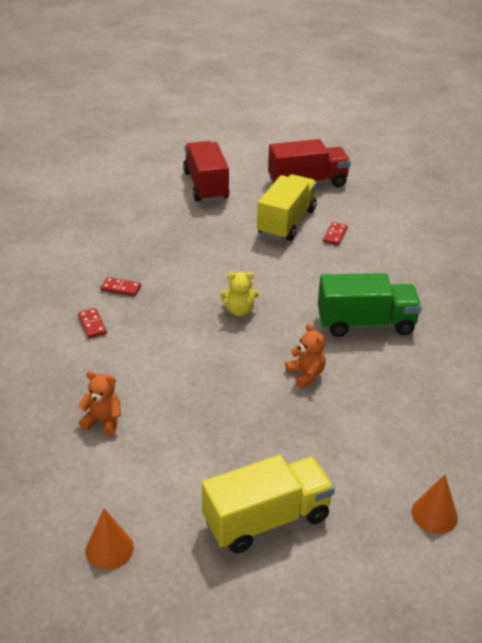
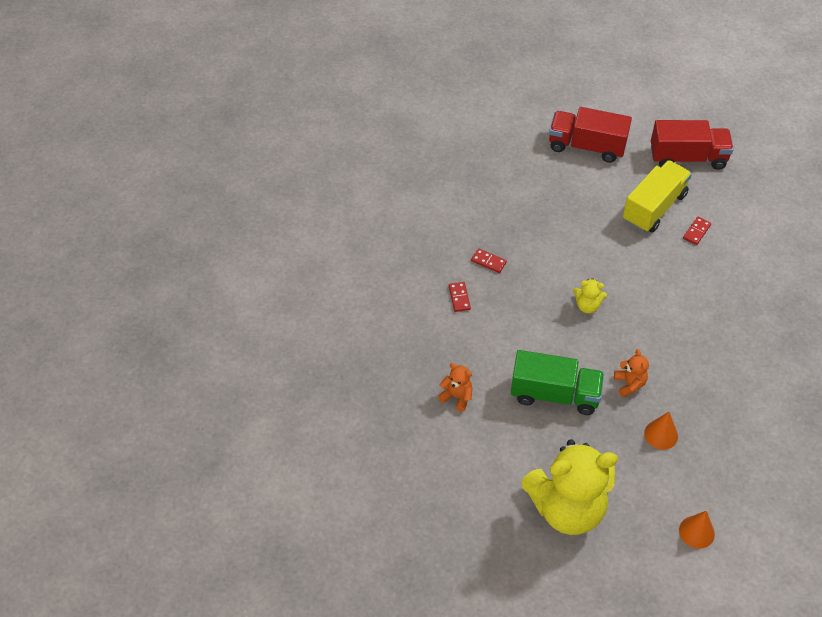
camera: 15 degrees right, 15 degrees up
(109, 549) = (448, 507): orange cone -> orange cone (661, 434)
(206, 186) = (586, 146): red truck -> red truck turned 75 degrees counterclockwise
(266, 519) = (567, 508): yellow truck -> yellow teddy bear
(365, 323) = (696, 340): green truck -> green truck (555, 394)

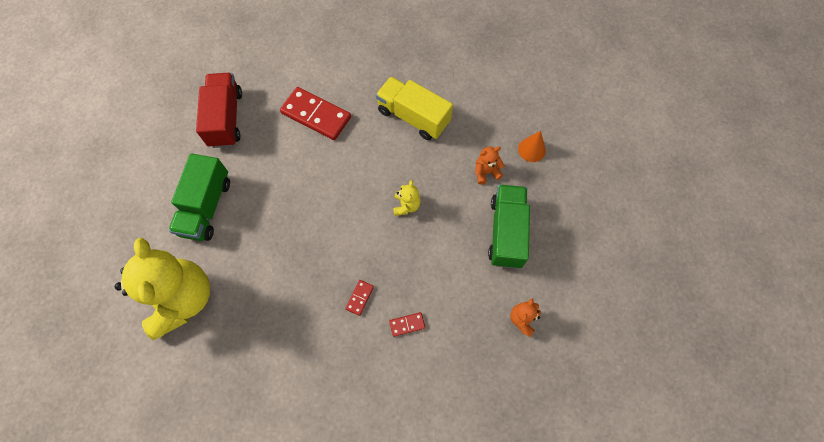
camera: 95 degrees left, 15 degrees up
(567, 508) = (615, 220): yellow teddy bear -> yellow teddy bear (182, 299)
(586, 146) = (206, 207): red truck -> green truck
(654, 207) = (288, 148): yellow truck -> yellow truck (413, 117)
(696, 232) = (316, 115): red domino -> red domino, size x2.25
(696, 532) = (613, 128): orange cone -> none

